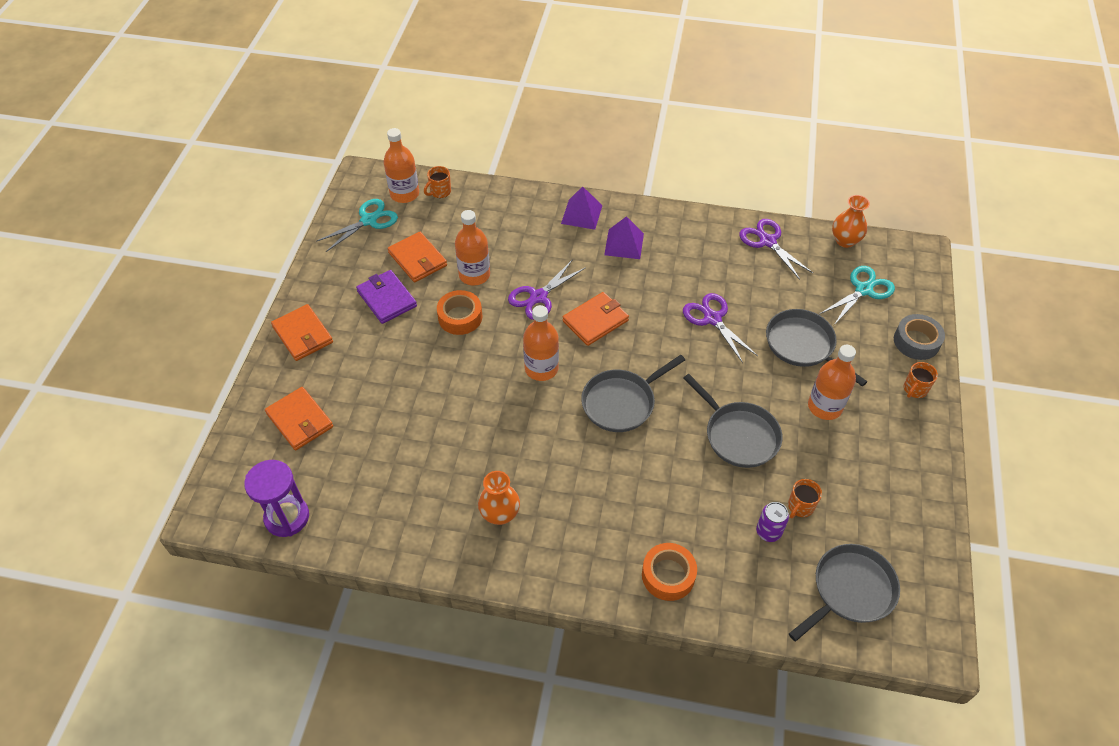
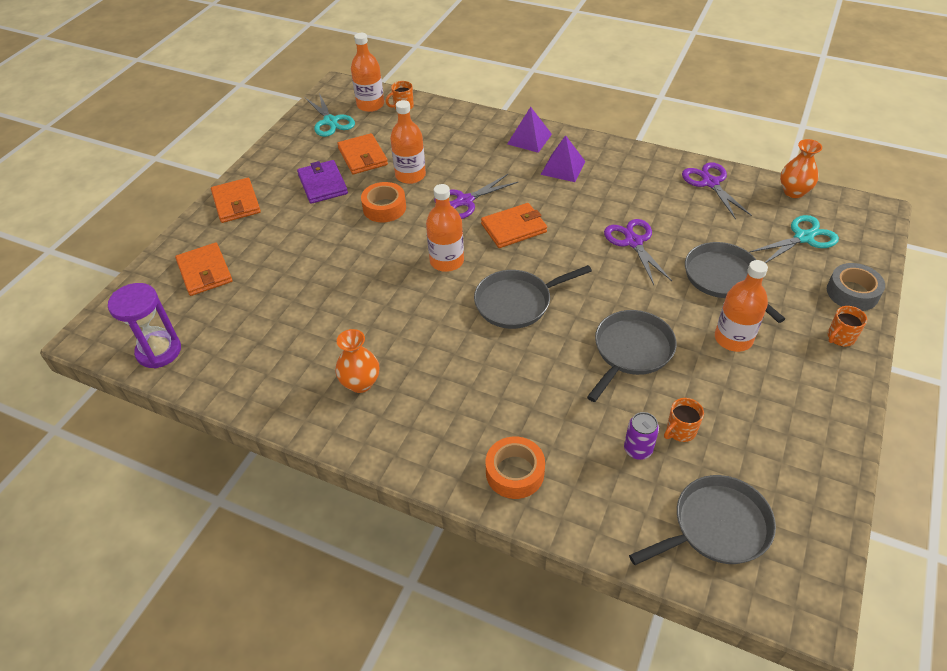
camera: 15 degrees right, 5 degrees down
(368, 220) = (330, 121): turquoise scissors -> turquoise scissors turned 90 degrees clockwise
(738, 435) = (631, 351): grey pan -> grey pan turned 120 degrees counterclockwise

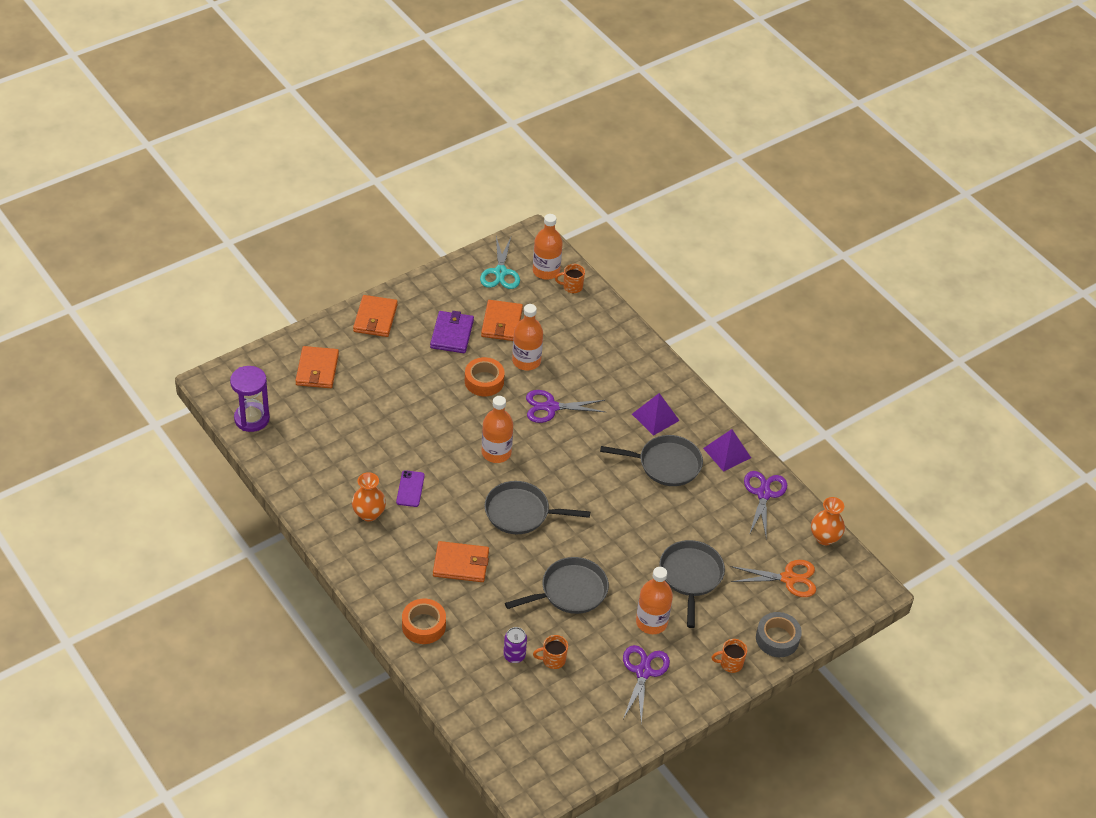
camera: 25 degrees right, 0 degrees up
(387, 336) = (410, 489): none -> purple phone
(514, 228) = (569, 451): orange wallet -> orange wallet (461, 564)
(529, 139) = (652, 375): purple pyramid -> purple pyramid (727, 453)
(633, 242) = (651, 511): purple scissors -> purple scissors (643, 672)
(716, 527) = (520, 725): grey pan -> grey pan (666, 464)
(803, 237) = (788, 578): turquoise scissors -> orange scissors

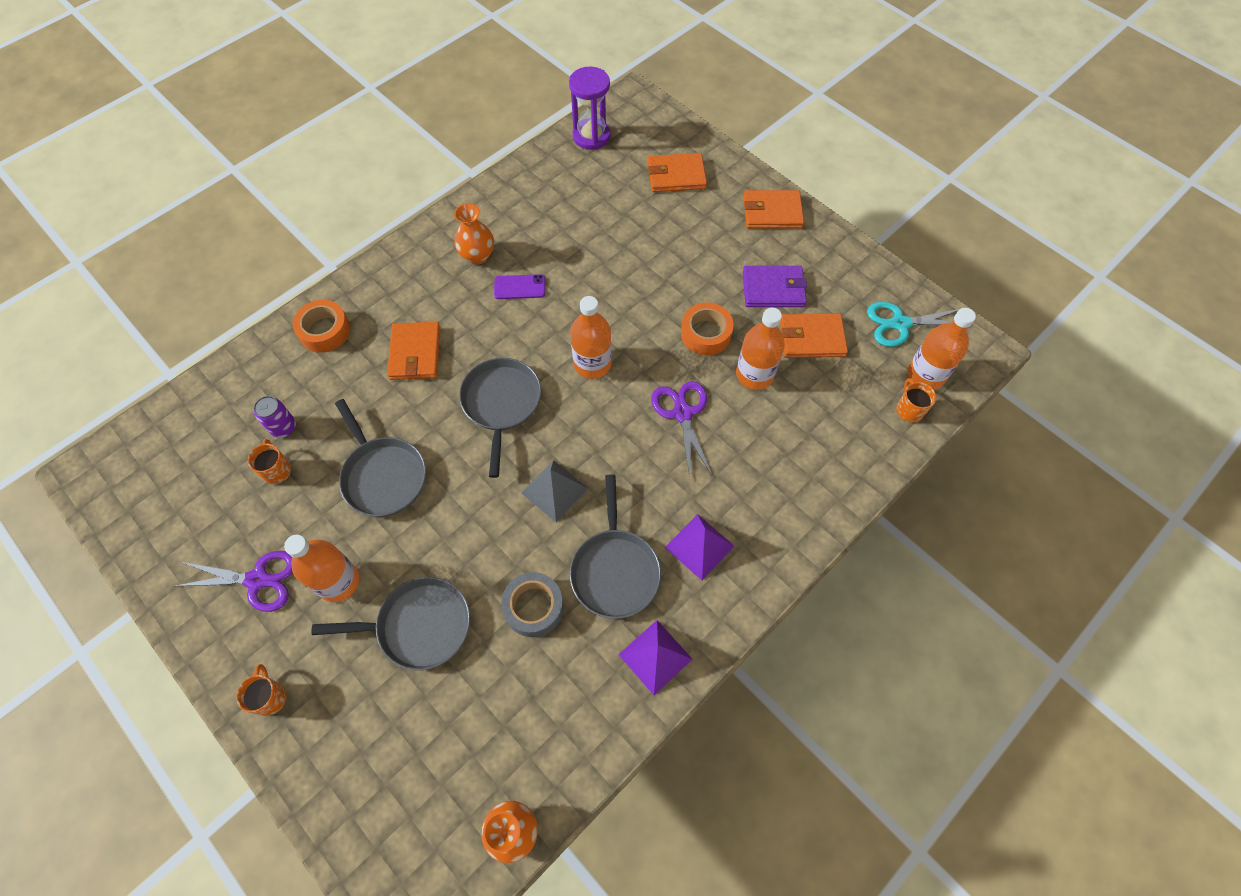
camera: 85 degrees right, 15 degrees up
(600, 489) = (554, 490): none -> grey pyramid
(763, 494) = (585, 721): purple scissors -> none
(777, 639) = (314, 765): grey tape -> grey tape (534, 607)
(788, 578) = (427, 775): orange scissors -> none

